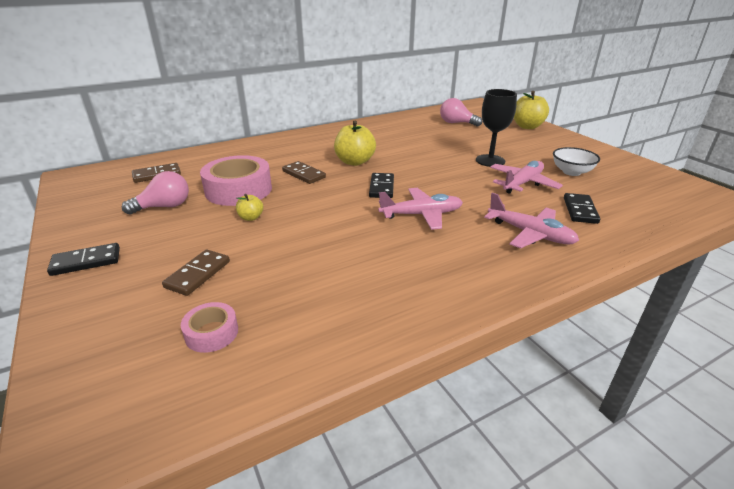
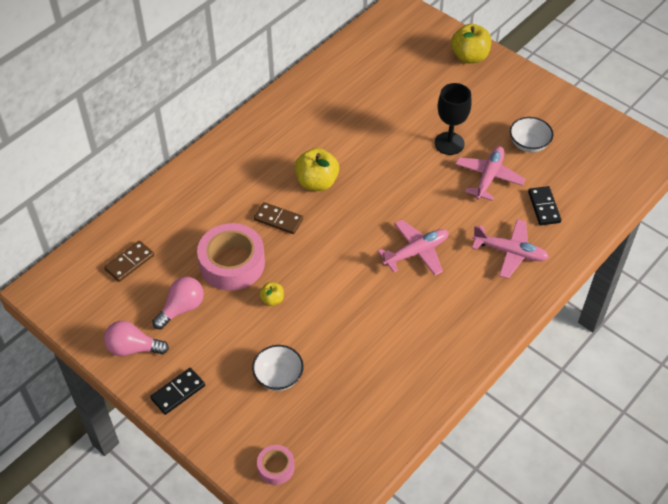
camera: 20 degrees left, 20 degrees up
(198, 274) = (278, 377): brown domino -> white bowl
(212, 333) = (329, 423): pink tape -> pink tape (276, 467)
(382, 187) = (364, 220): black domino -> none
(456, 123) = (390, 68): pink light bulb -> pink light bulb (133, 348)

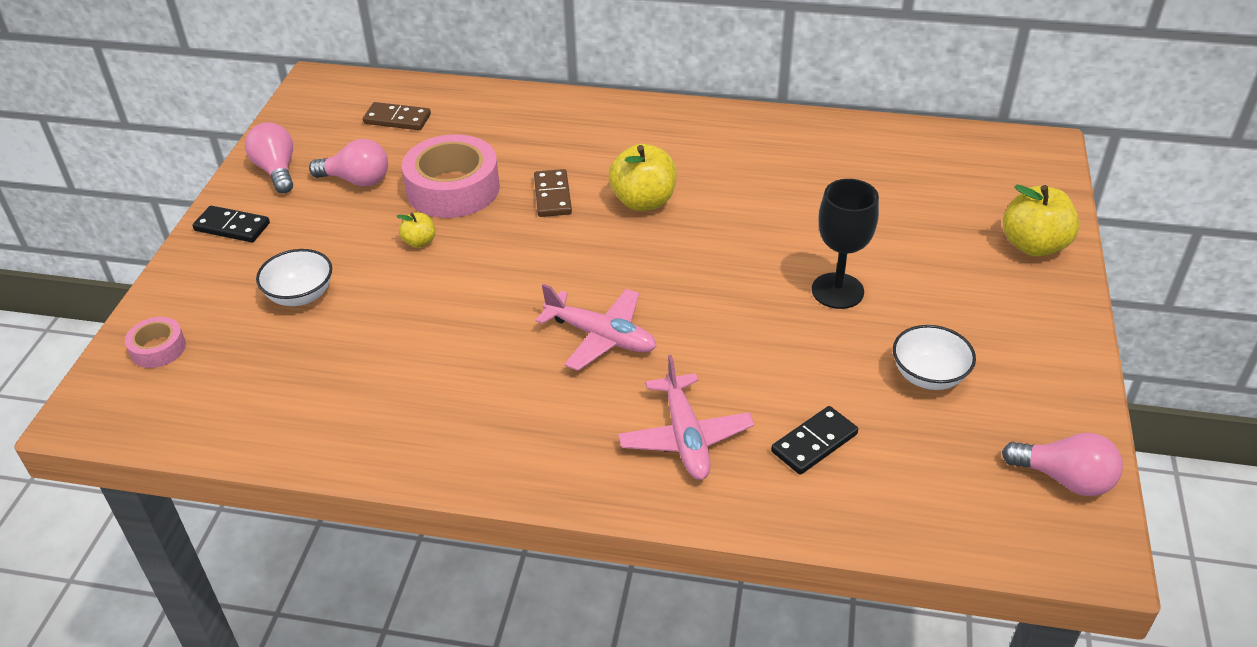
camera: 60 degrees right, 10 degrees down
(488, 177) = (814, 356): pink plane -> none
(616, 137) = (1065, 479): none -> pink light bulb

